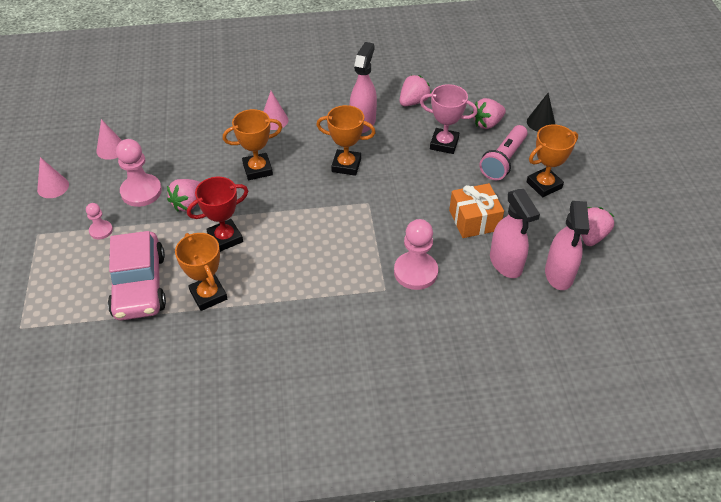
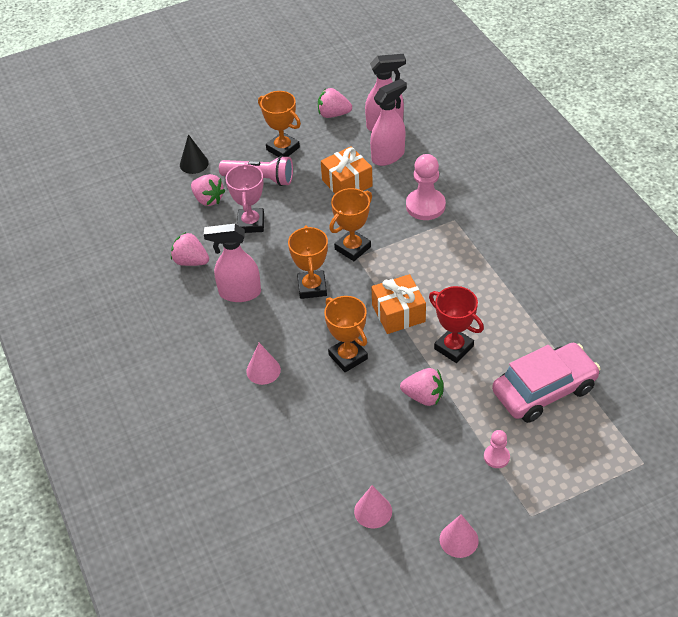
camera: 105 degrees left, 0 degrees up
(141, 192) = (426, 447): pink pawn -> none
(208, 295) = (525, 333): orange trophy -> orange trophy (352, 248)
(285, 212) = (398, 313): none -> orange gift

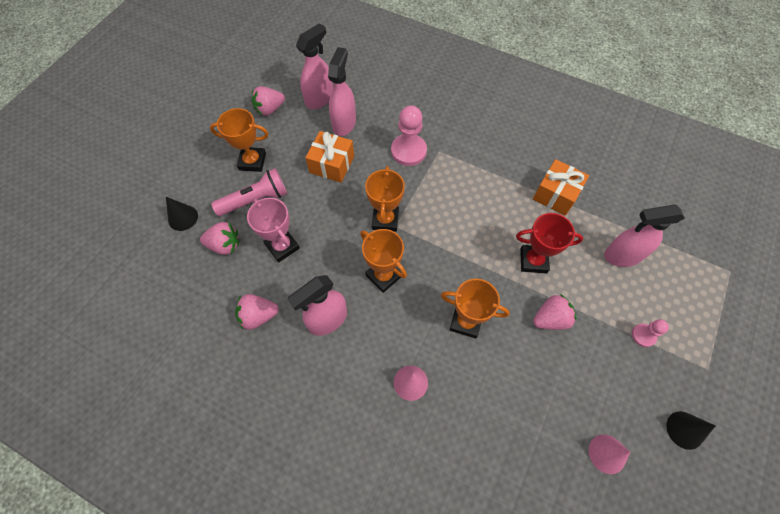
camera: 40 degrees left, 15 degrees up
(398, 313) = (469, 257): orange gift -> orange gift (556, 194)
(459, 540) = (684, 430): pink cone -> black cone
(544, 390) = (622, 256): pink car -> pink spray bottle

